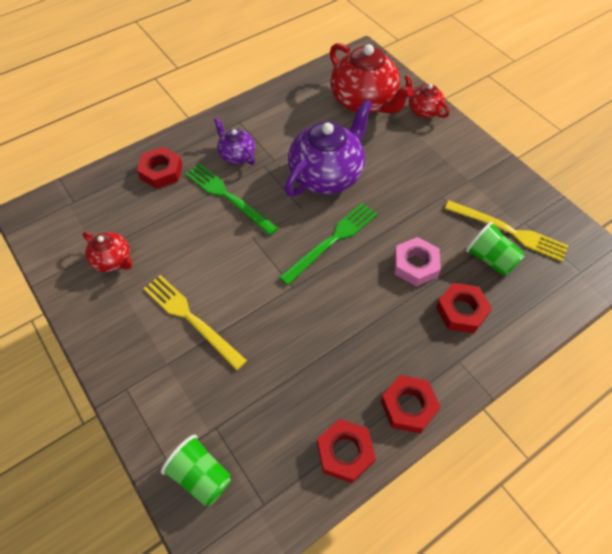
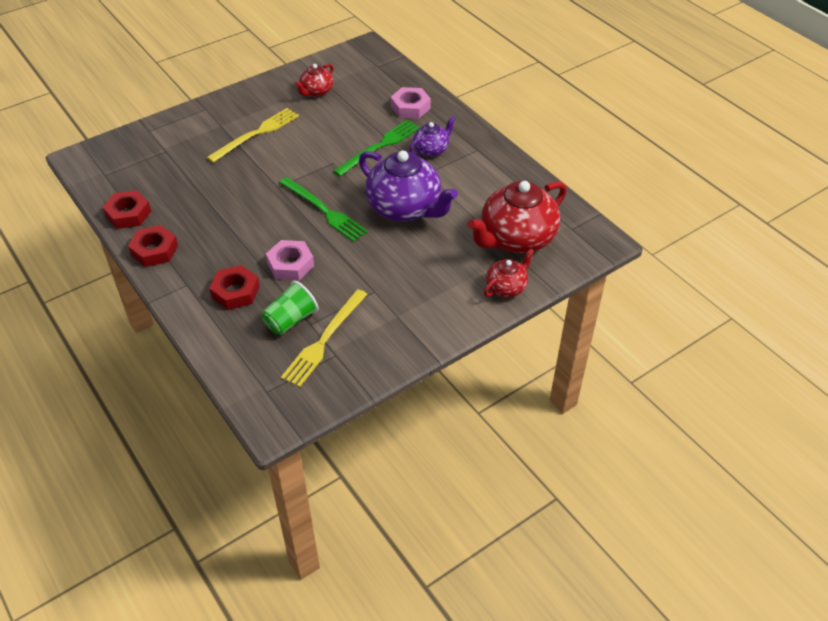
camera: 90 degrees right, 10 degrees down
(161, 171) = (410, 107): red nut -> pink nut
(201, 476) = (133, 146): green cup -> none

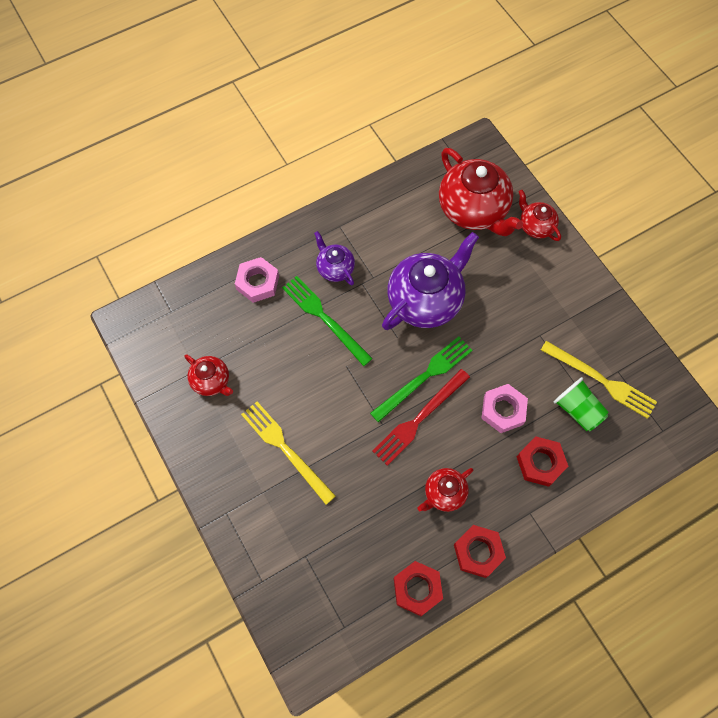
camera: 85 degrees left, 20 degrees up
(210, 227) = (444, 493): none -> red teapot
(282, 209) = (419, 419): none -> red fork

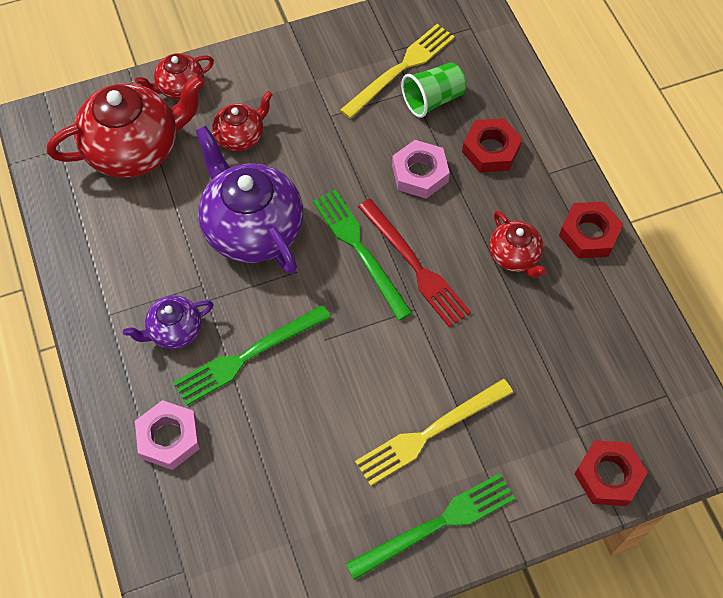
camera: 80 degrees left, 5 degrees down
(211, 381) = (312, 521): red teapot -> red teapot (241, 136)
(218, 463) = (436, 524): none -> green fork
(417, 589) = (627, 306): red nut -> red nut (608, 476)

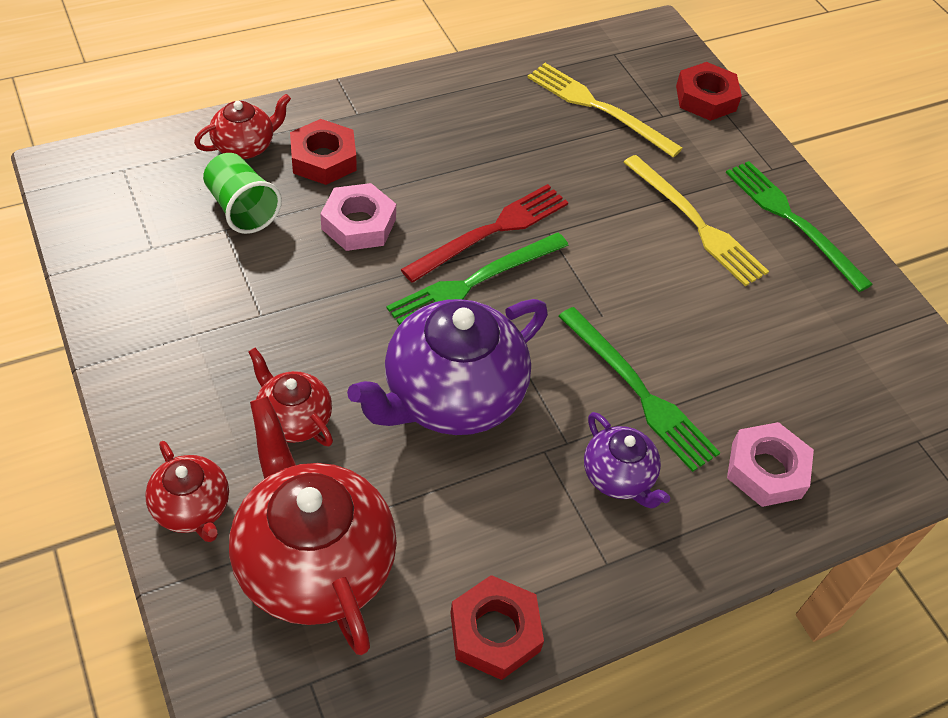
camera: 100 degrees left, 10 degrees down
(401, 69) = (186, 239): yellow fork -> yellow fork (598, 108)
(514, 256) = (471, 147): red teapot -> red teapot (245, 146)
(589, 234) = (437, 89): red nut -> red nut (495, 632)

